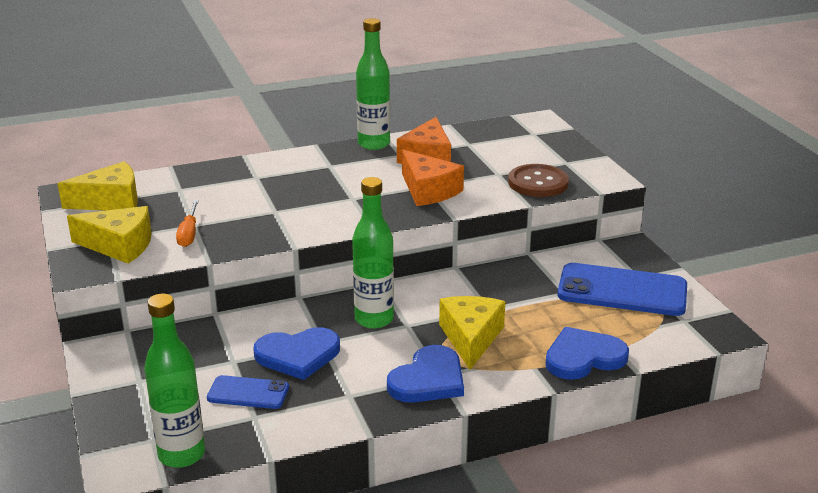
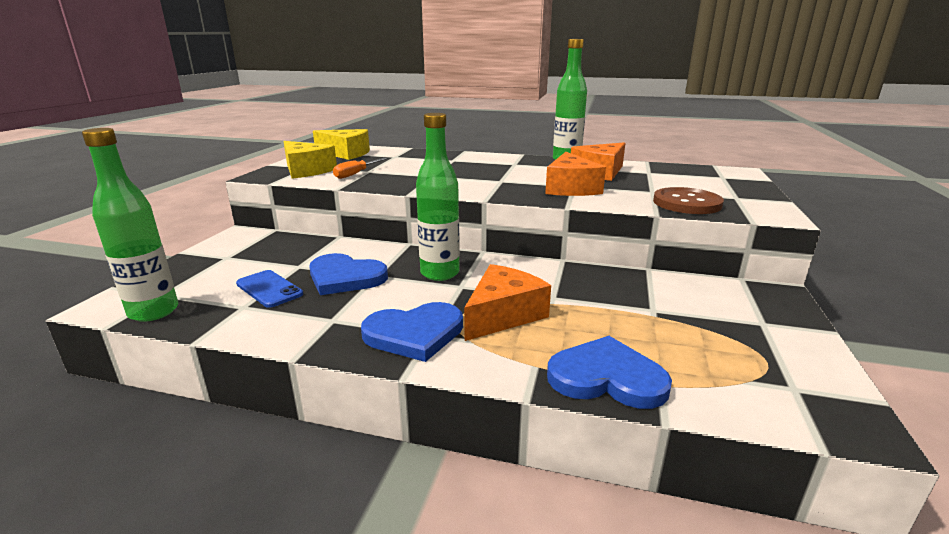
camera: 35 degrees right, 5 degrees down
(471, 338) = (503, 315): yellow cheese -> orange cheese
(622, 291) = (727, 329): blue phone -> none

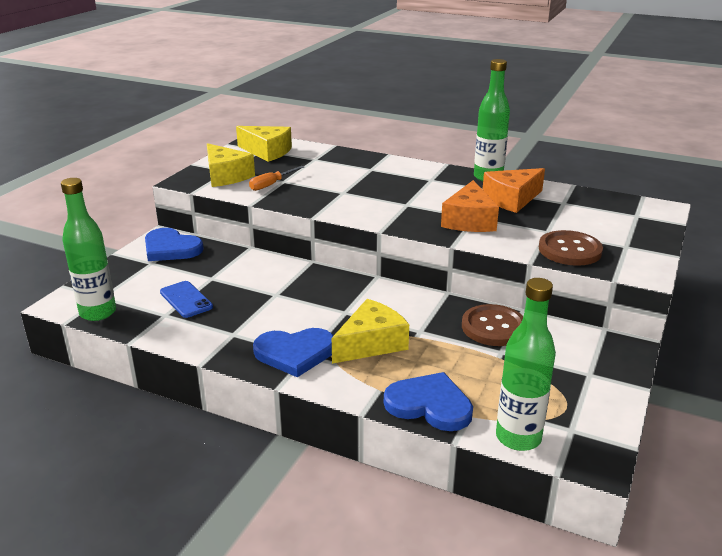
camera: 10 degrees right, 5 degrees up
(345, 277) = (249, 294): blue heart -> blue heart (171, 248)
(440, 273) = (331, 297): green bottle -> green bottle (518, 438)
(503, 315) = (371, 343): orange cheese -> yellow cheese
(629, 287) = (493, 327): none -> brown button

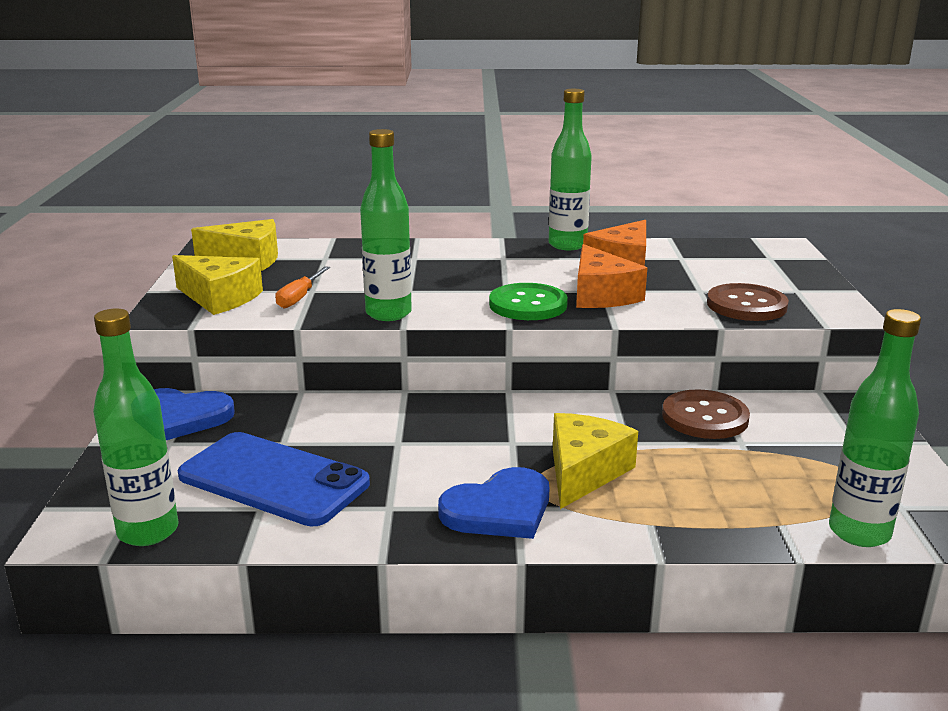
camera: 25 degrees left, 5 degrees down
(186, 300) = (273, 480): blue phone -> blue phone, size x1.87
(313, 206) = (388, 313): none -> green bottle
(409, 218) = (528, 305): none -> green button
(429, 405) = (727, 524): blue heart -> none

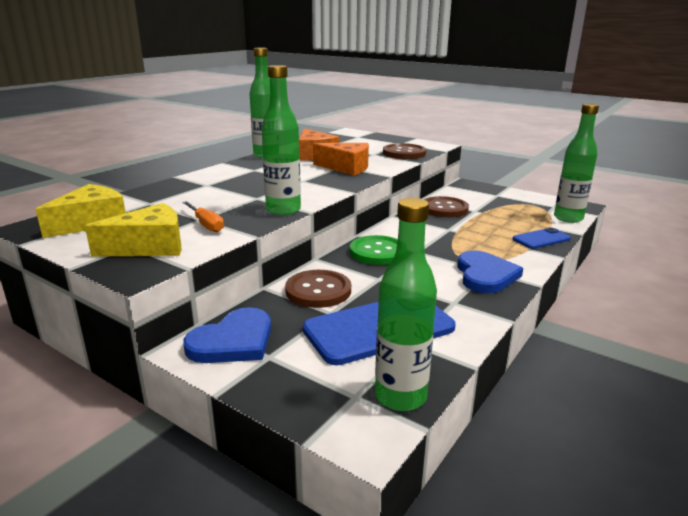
camera: 55 degrees left, 0 degrees up
(325, 419) = (318, 291): none -> brown button
(528, 305) = (332, 182): green button -> green button (378, 252)
(584, 472) = (468, 246): yellow cheese -> none
(708, 525) = (541, 239): none -> blue phone

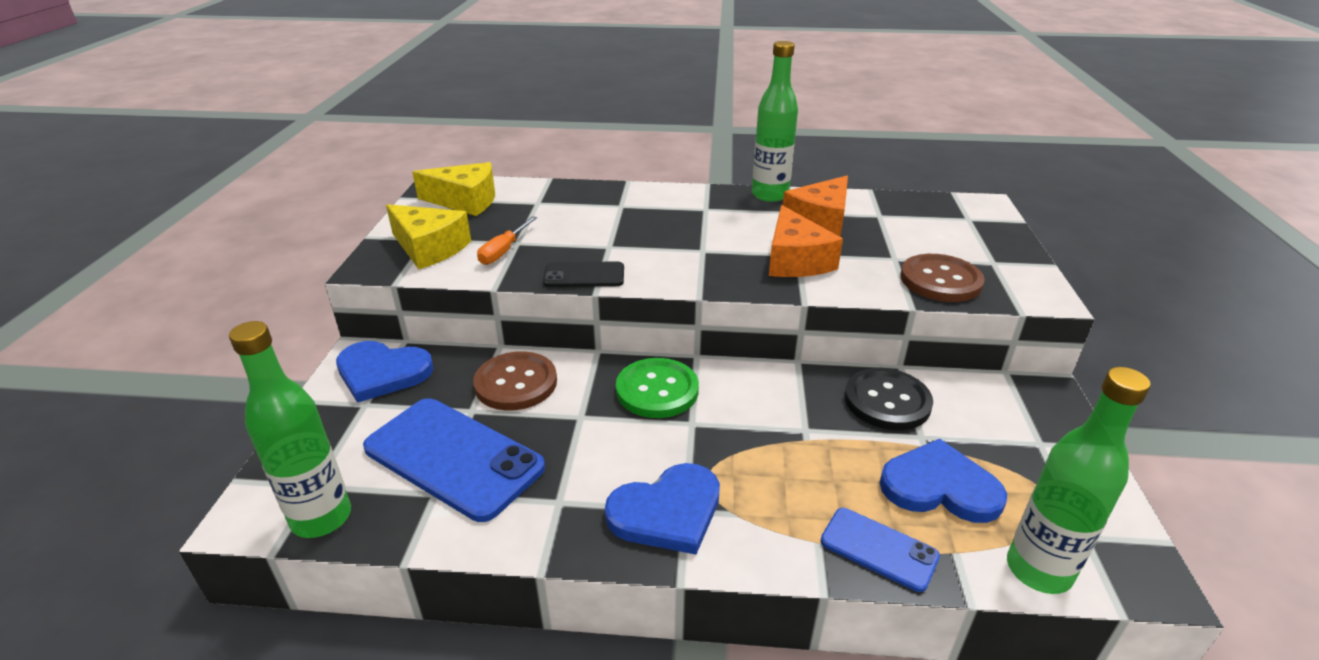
camera: 60 degrees right, 10 degrees up
(283, 210) = (584, 275): green bottle -> black phone
(444, 209) = (887, 401): brown button -> black button
(510, 217) = (939, 486): none -> blue heart

